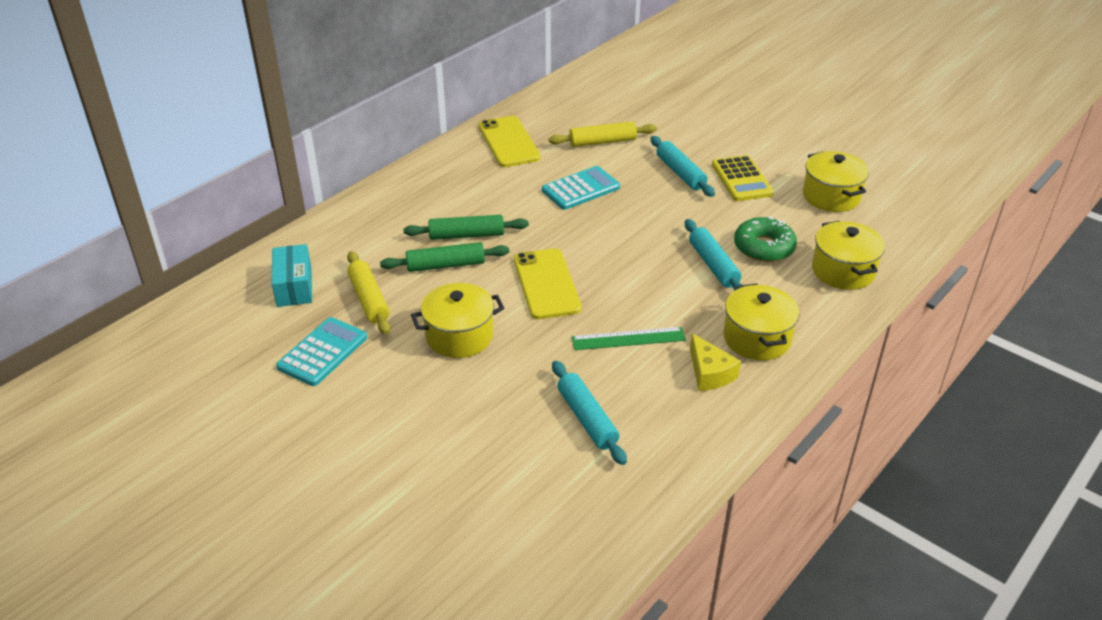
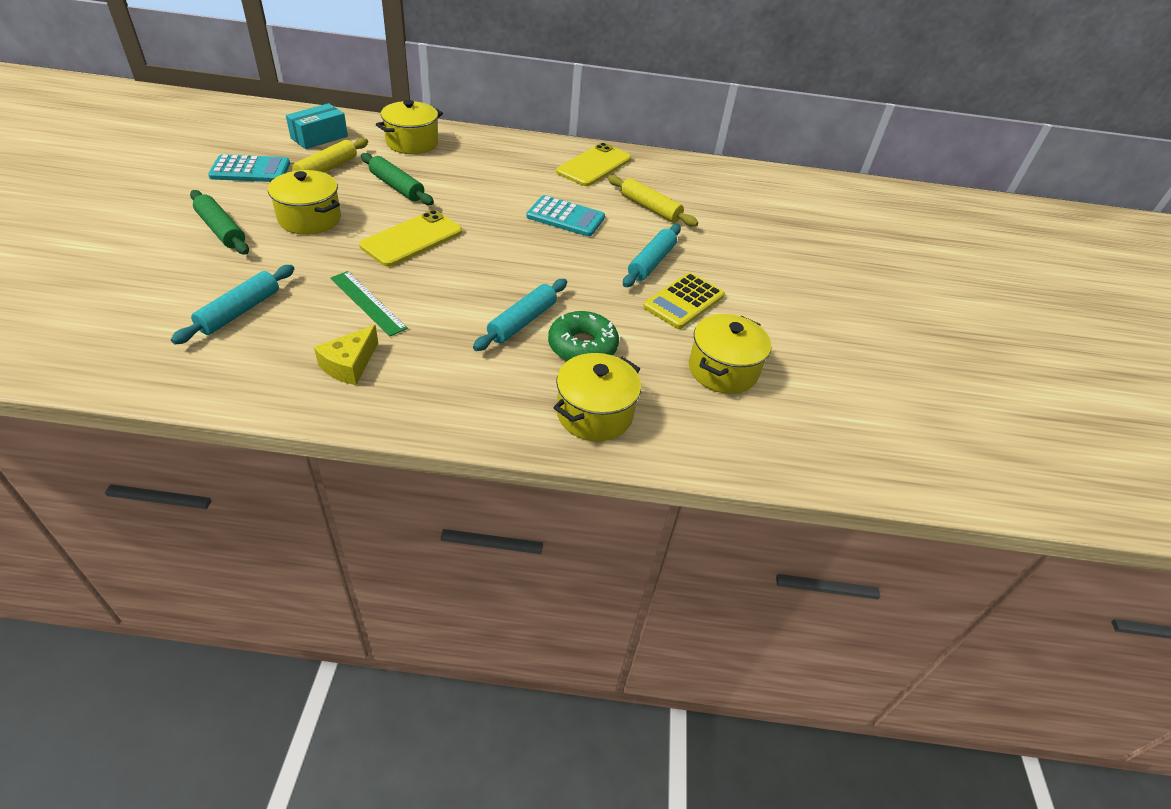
camera: 50 degrees right, 5 degrees up
(466, 235) = (445, 184): green rolling pin -> green rolling pin (221, 230)
(757, 338) = (426, 381): yellow pot -> yellow pot (412, 143)

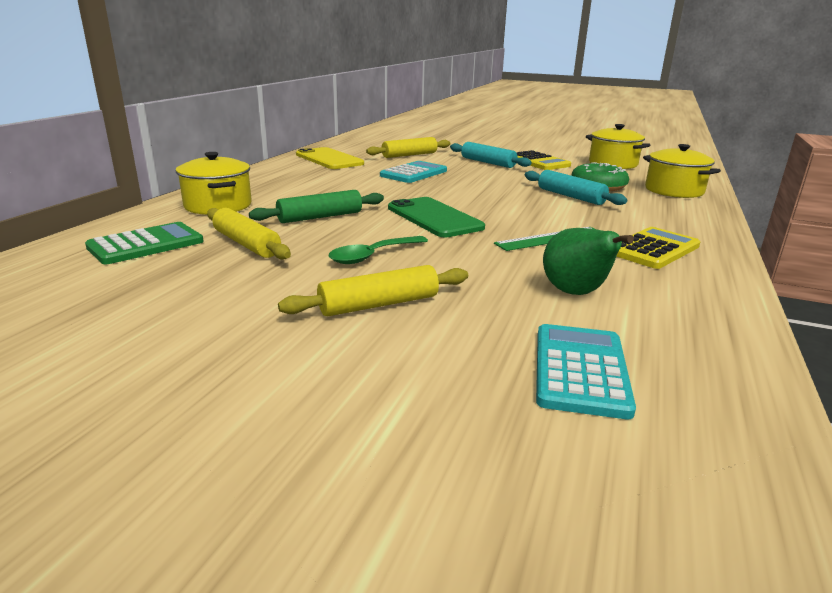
camera: 70 degrees left, 20 degrees down
(221, 230) = (379, 304): green rolling pin -> yellow rolling pin
(240, 311) = (576, 293): turquoise rolling pin -> green pear
(250, 170) = (206, 286): turquoise calculator -> turquoise calculator (580, 370)
(310, 219) = (372, 256): yellow pot -> green spoon
(319, 137) = (146, 244): turquoise box -> green calculator
(349, 365) = (653, 249): yellow cheese -> yellow calculator
(412, 239) = (434, 218): yellow phone -> green phone

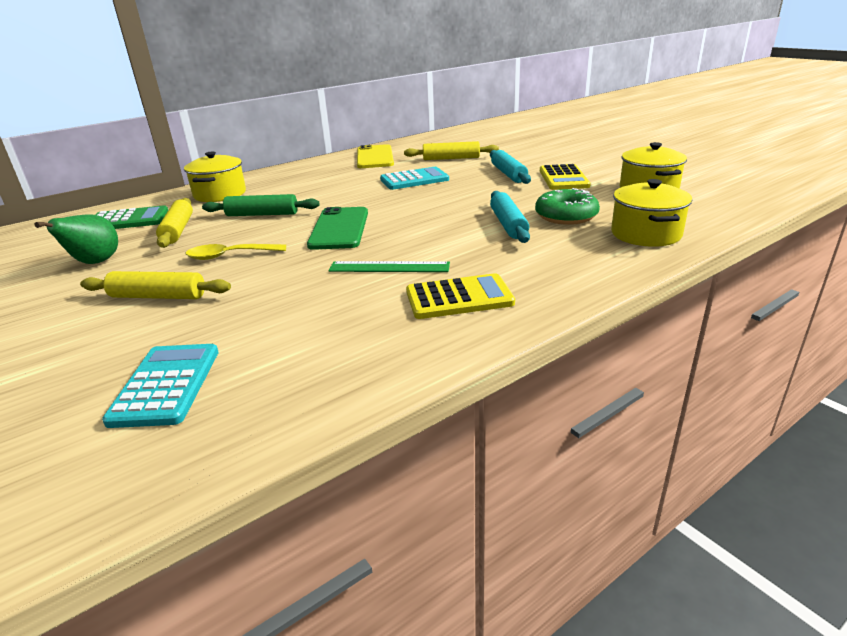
camera: 35 degrees right, 5 degrees up
(372, 256) = (230, 256): green spoon -> yellow spoon
(576, 293) = (297, 323): green pear -> green pear (95, 263)
(580, 370) = (166, 385): turquoise calculator -> turquoise calculator turned 45 degrees counterclockwise

